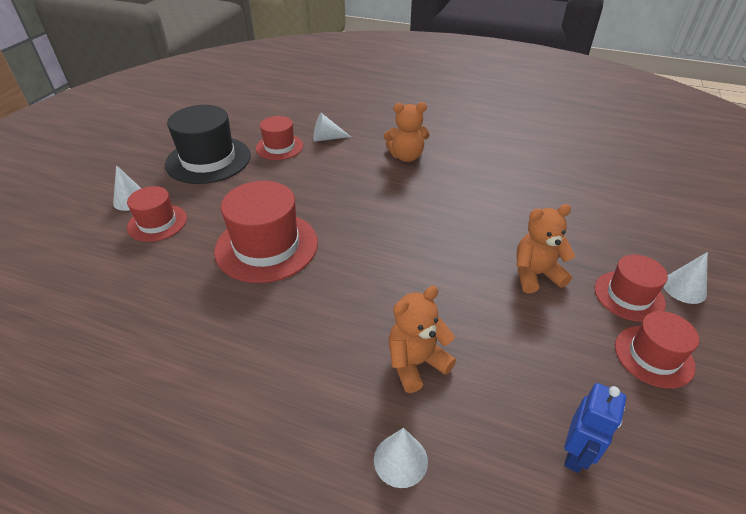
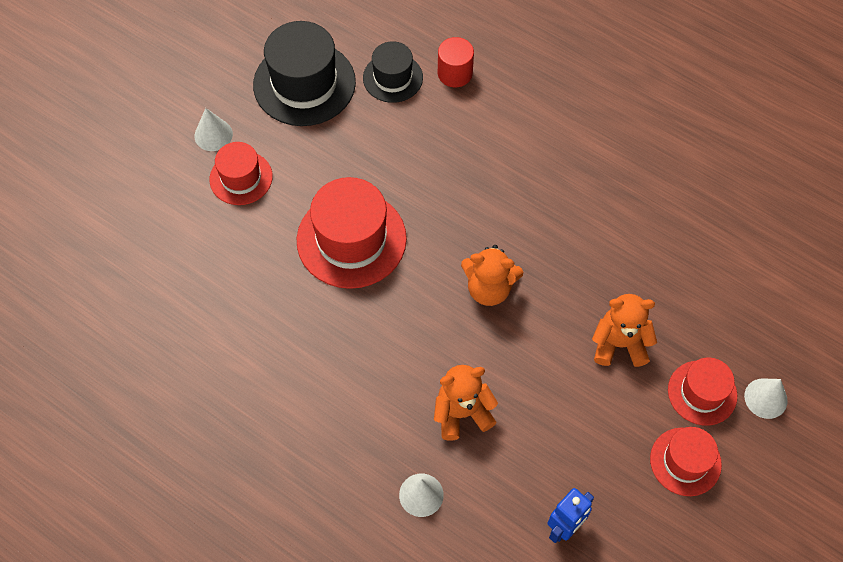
camera: 15 degrees right, 20 degrees up
(279, 147) = (392, 78): red hat -> black hat
(326, 138) = (455, 73): white cone -> red cylinder
(406, 156) = (544, 130): orange teddy bear -> orange teddy bear (489, 288)

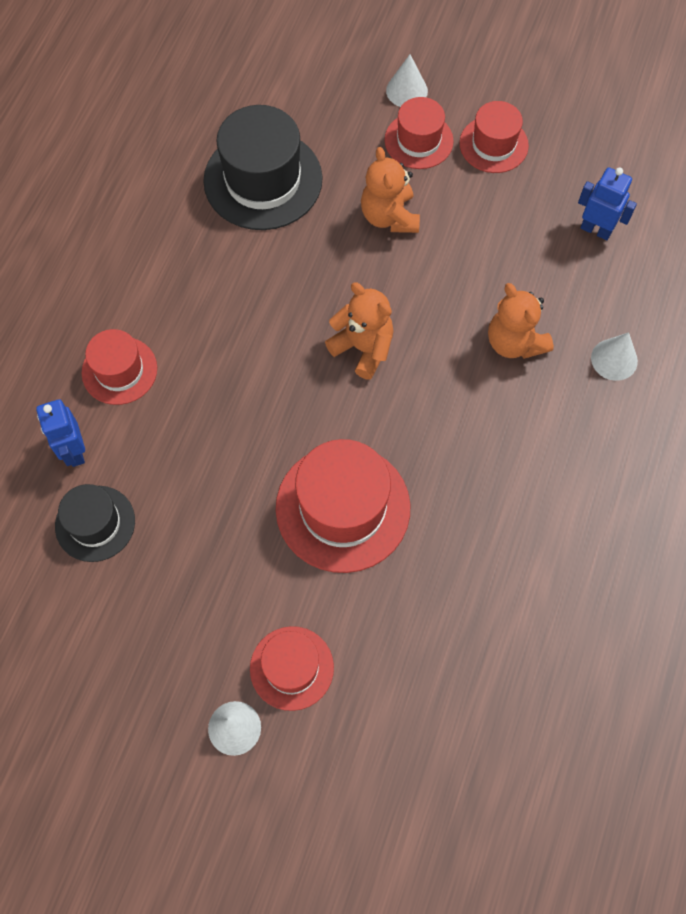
camera: 105 degrees left, 5 degrees up
(304, 83) = (126, 633): black hat -> black hat (263, 180)
(455, 73) = (74, 451): red cylinder -> blue robot
(489, 288) = (363, 348): orange teddy bear -> orange teddy bear turned 45 degrees counterclockwise
(515, 112) = (119, 370): none -> red hat

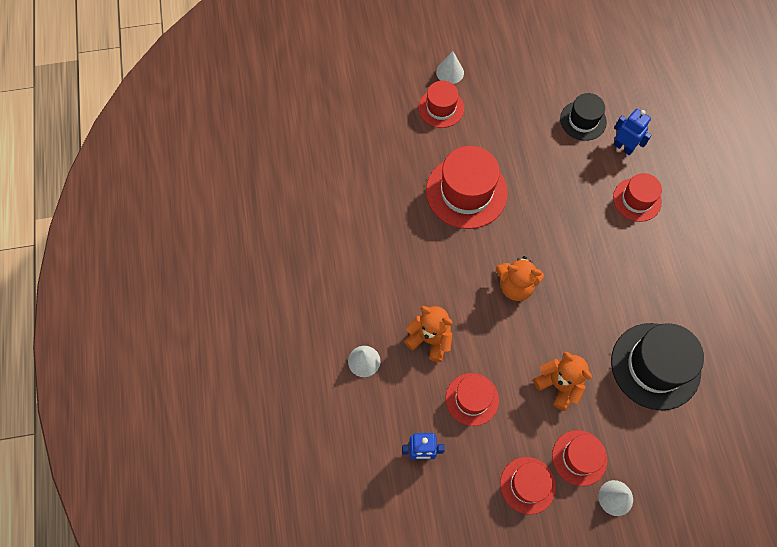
camera: 150 degrees right, 0 degrees up
(503, 252) = (472, 399): none -> red hat

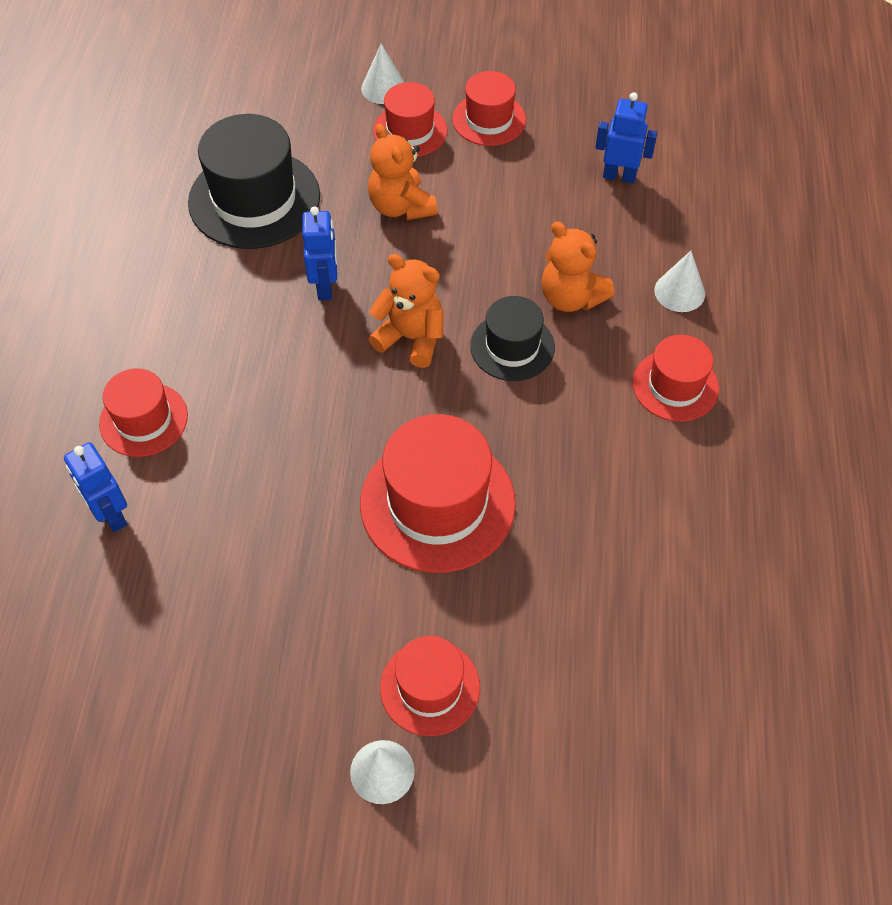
camera: 165 degrees left, 10 degrees down
(472, 399) = (531, 216): red hat -> red hat (675, 385)
(579, 309) = (325, 287): none -> blue robot
(583, 120) = (156, 587): black hat -> black hat (512, 346)

